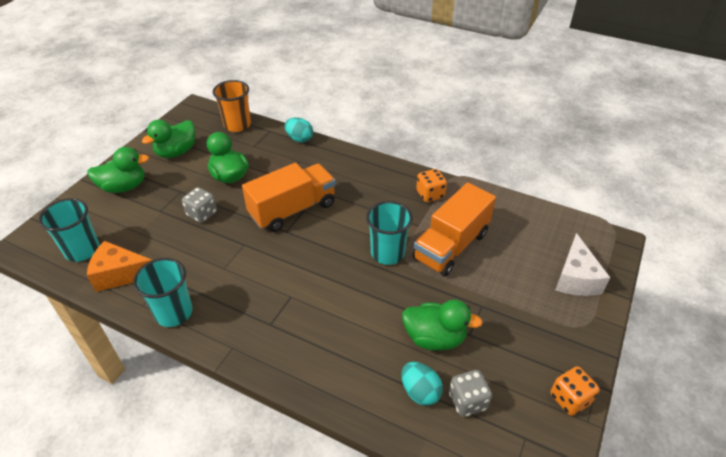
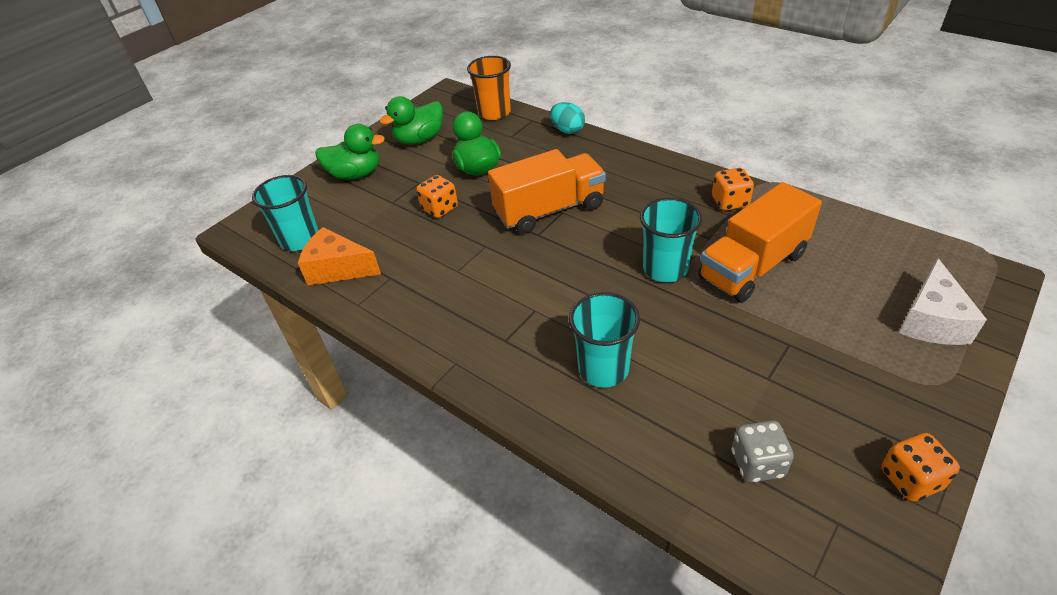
camera: 15 degrees right, 0 degrees up
(174, 313) = (392, 316): turquoise cup -> turquoise cup (603, 369)
(202, 214) = (440, 208): grey dice -> orange dice
(420, 392) = (691, 443): turquoise egg -> none
(434, 338) = (718, 378): green duck -> none

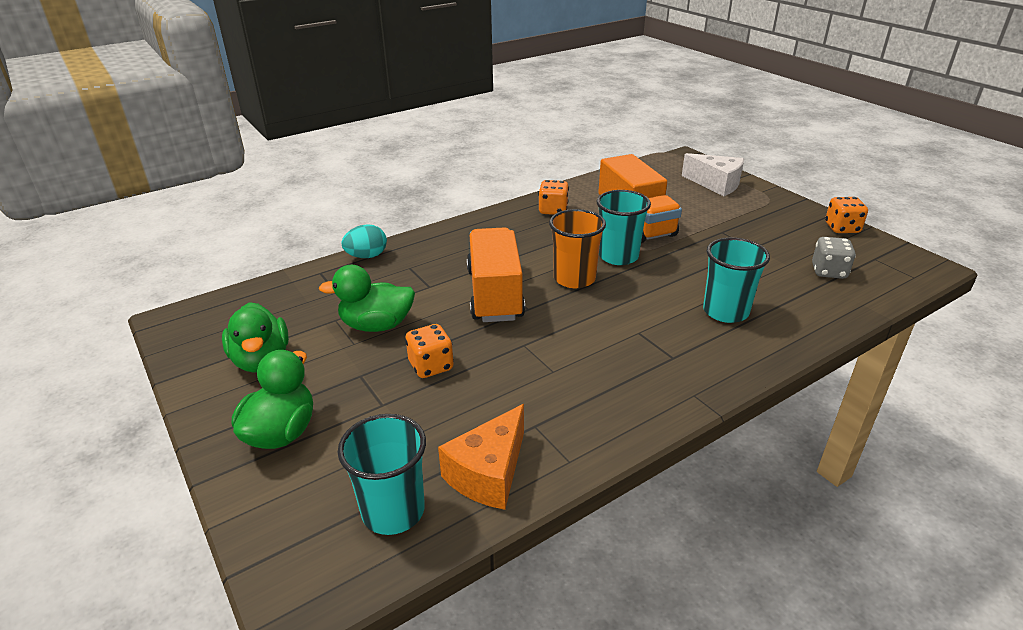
camera: 75 degrees left, 10 degrees down
(494, 112) = (272, 293): orange cup -> orange cup (574, 278)

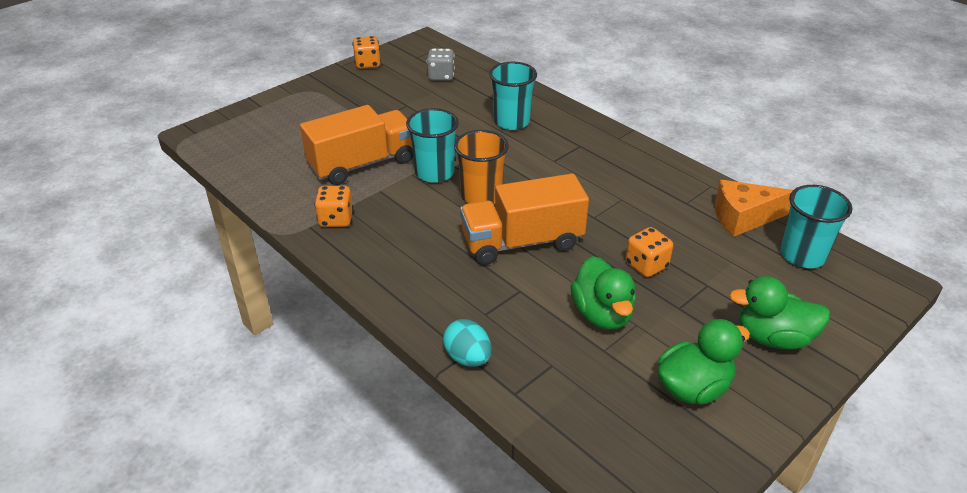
camera: 100 degrees left, 5 degrees up
(489, 473) = (743, 218): orange cheese -> orange cheese turned 150 degrees clockwise
(716, 184) = (273, 116): white cheese -> none

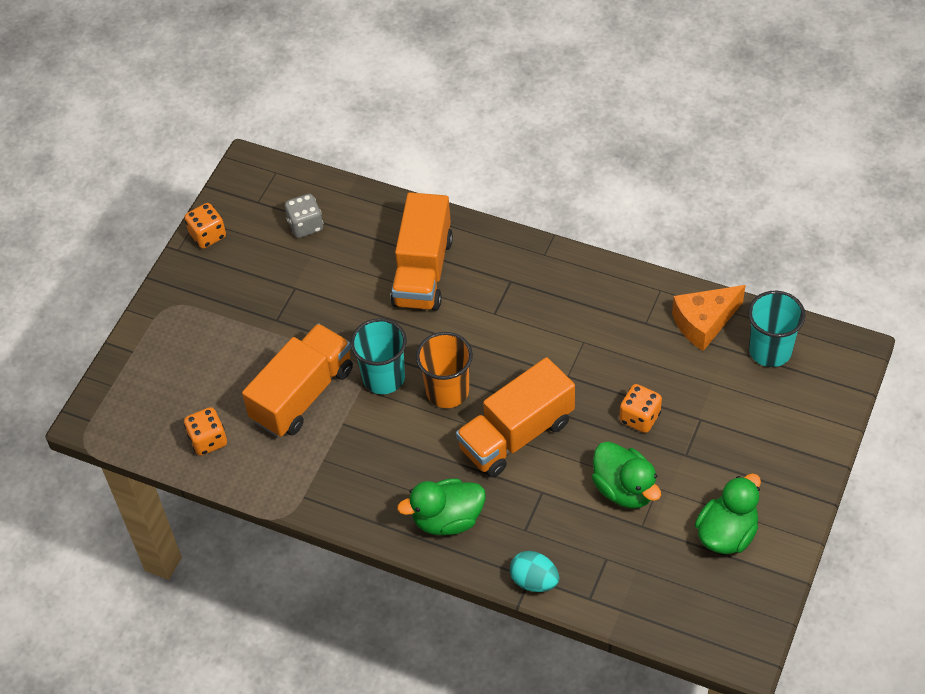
camera: 20 degrees left, 15 degrees up
(336, 219) = (323, 478): orange dice -> orange dice (208, 440)
(511, 122) = (422, 271): turquoise cup -> orange truck
(773, 337) = (772, 456): green duck -> green duck (447, 519)

